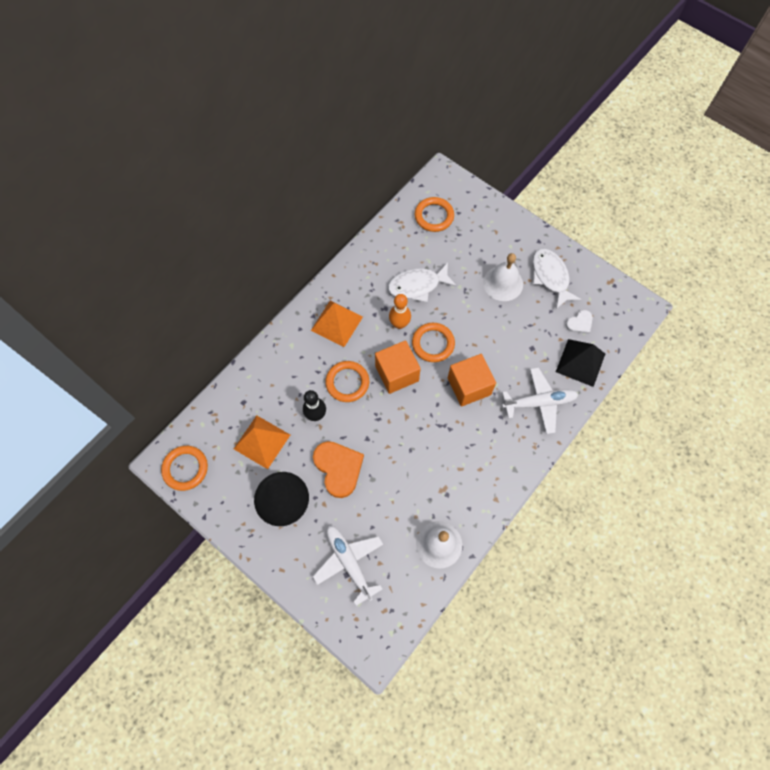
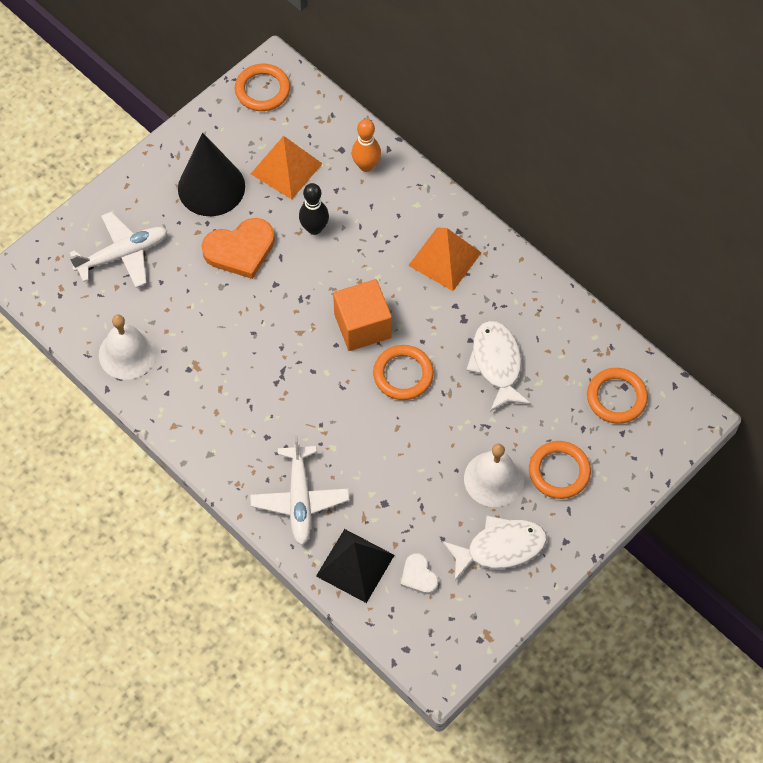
camera: 95 degrees right, 5 degrees down
(347, 382) = (355, 266): orange ring -> orange ring (559, 471)
(399, 324) = (437, 335): orange bowling pin -> orange bowling pin (366, 165)
(469, 386) = (334, 413): orange cube -> none

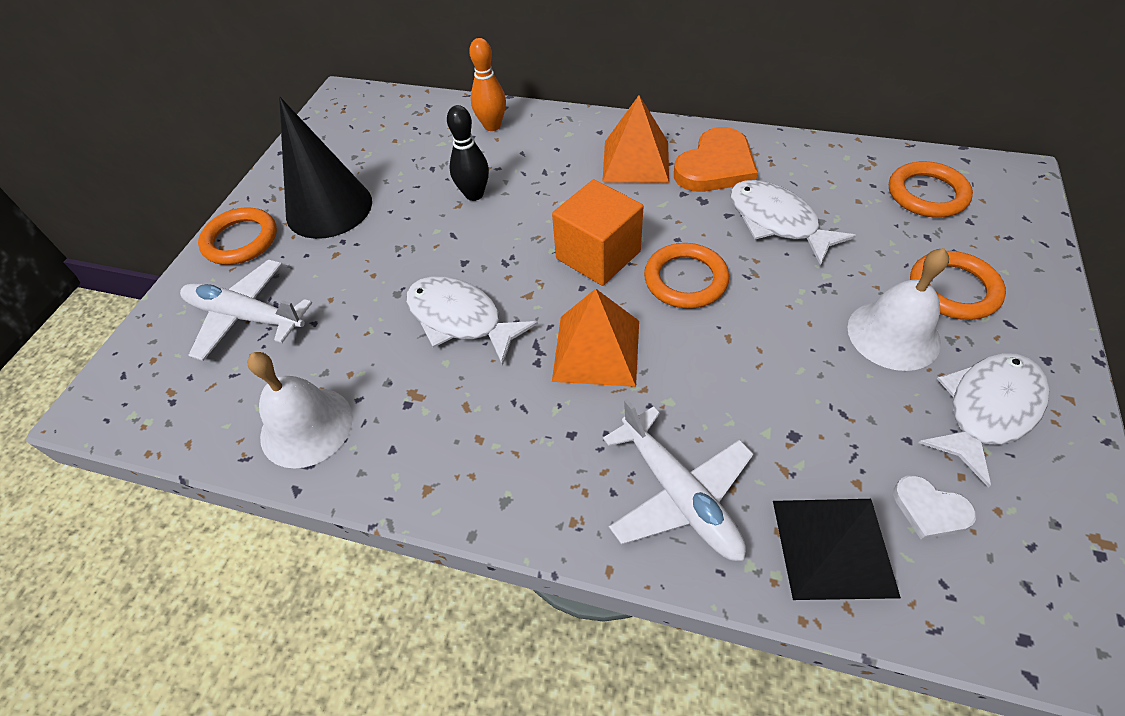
camera: 25 degrees left, 10 degrees down
(122, 255) = (246, 316): white plane -> white plane turned 105 degrees counterclockwise
(240, 250) = (399, 248): orange heart -> orange heart (715, 166)
(249, 328) = (460, 319): none -> white fish
(262, 90) = (341, 114): orange ring -> orange ring (241, 240)
(286, 168) = (407, 160): orange pyramid -> orange pyramid (596, 350)

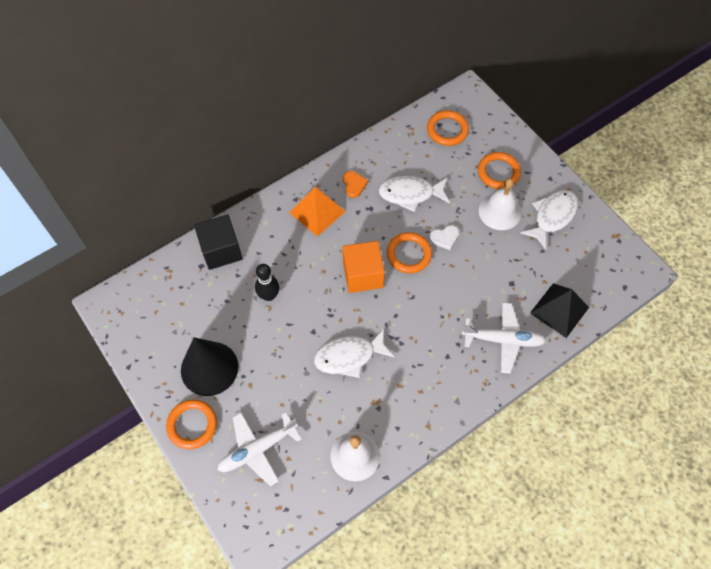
camera: 55 degrees left, 10 degrees up
(492, 126) = (221, 250): orange bowling pin -> black cube
(596, 350) = (415, 316): orange pyramid -> none
(715, 166) = (354, 185): orange heart -> orange heart, size x0.54
(930, 510) = (570, 270): white heart -> white heart (444, 238)
(987, 410) = (552, 217): white fish -> white fish turned 45 degrees clockwise

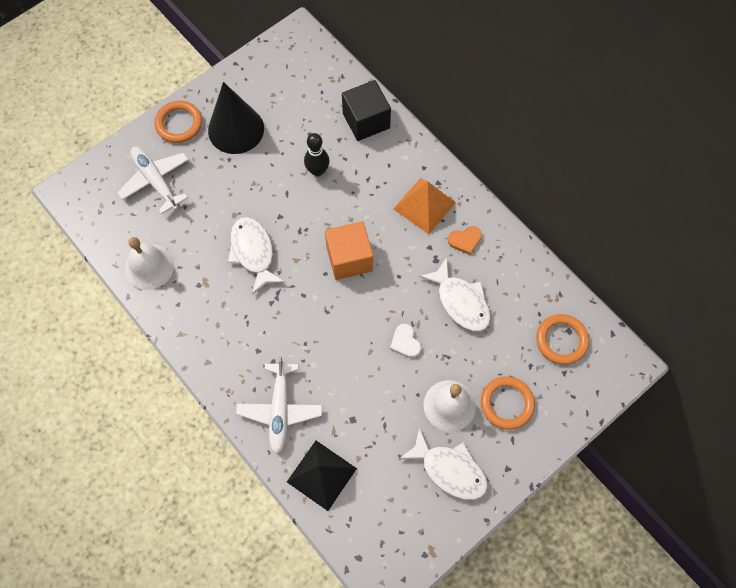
camera: 85 degrees right, 5 degrees up
(409, 254) = (379, 304): orange ring -> none
(410, 194) = (460, 302): white fish -> white fish turned 150 degrees clockwise

